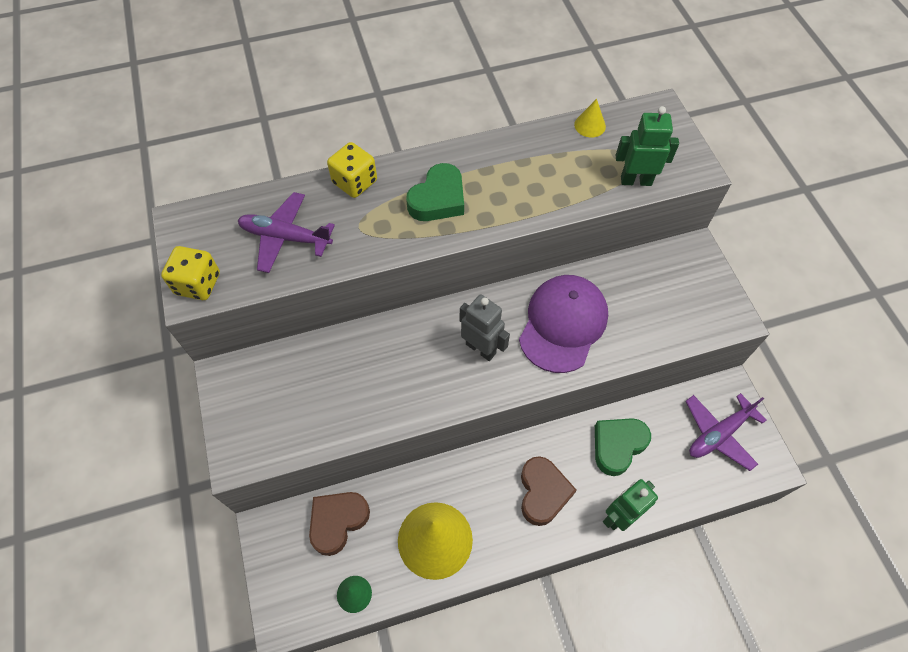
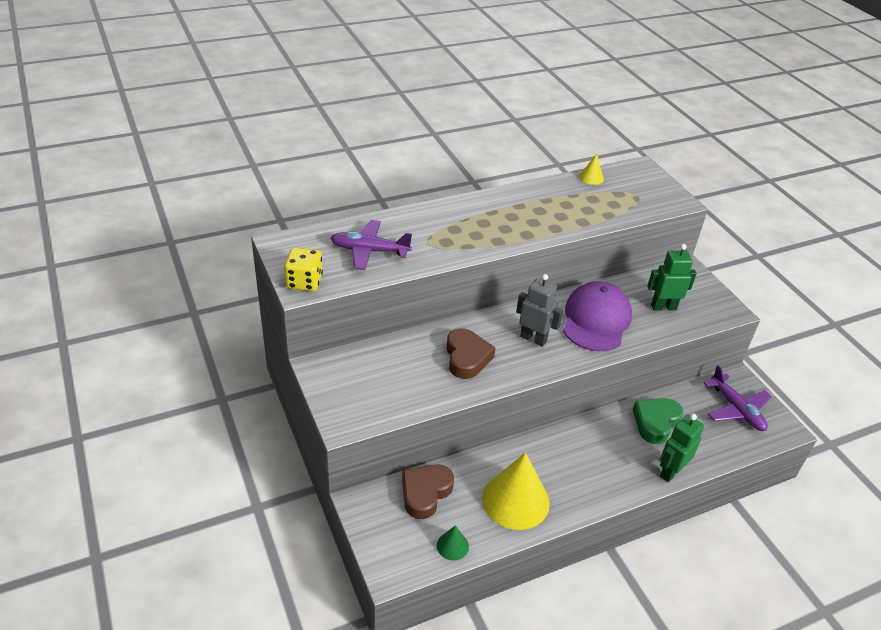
camera: 10 degrees left, 20 degrees down
(355, 182) = (416, 215): yellow dice -> none
(438, 199) = (486, 224): green heart -> none
(543, 492) = (601, 460): brown heart -> brown heart (467, 357)
(636, 180) = (636, 209): green robot -> green robot (663, 307)
(718, 434) = (736, 409): purple plane -> purple plane turned 75 degrees counterclockwise

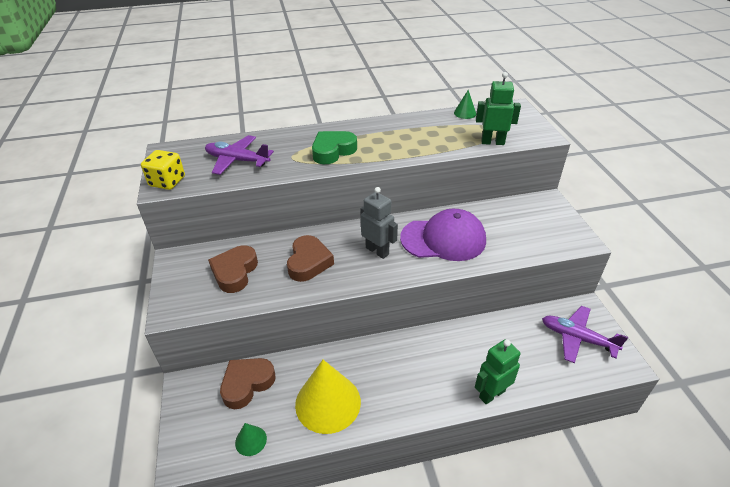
camera: 15 degrees right, 0 degrees up
(392, 376) = (235, 272): none -> brown heart
(591, 177) = (465, 113): yellow cone -> green cone
(596, 320) = (443, 239): purple cap -> purple cap turned 60 degrees clockwise
(655, 422) = (490, 342): green heart -> green heart (333, 151)
(663, 307) = (513, 232): green robot -> green robot (492, 142)
(736, 409) = (577, 338): purple plane -> purple plane turned 135 degrees clockwise

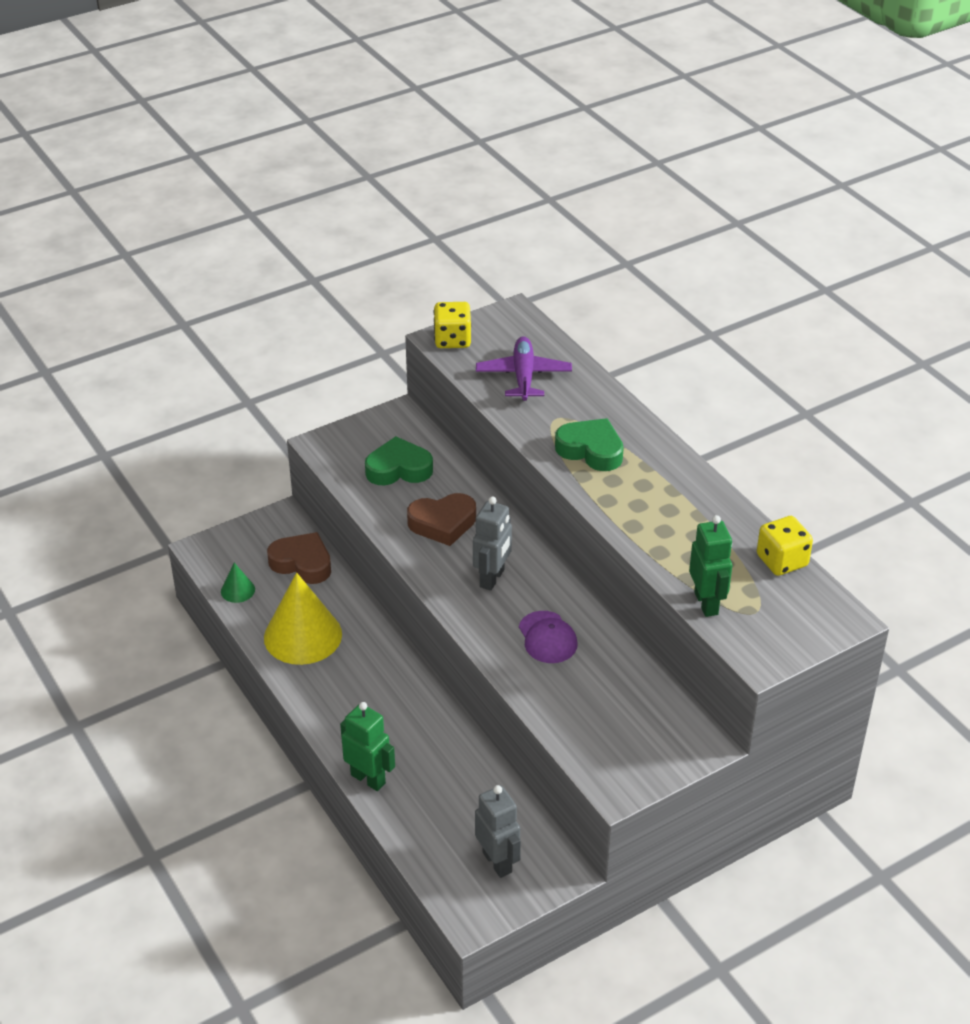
camera: 70 degrees right, 0 degrees up
(235, 272) = (399, 469): brown heart -> green heart
(443, 239) = (547, 637): purple cap -> purple cap, size x0.57
(465, 113) = (782, 561): green cone -> yellow dice
(577, 338) = (497, 862): purple plane -> grey robot

